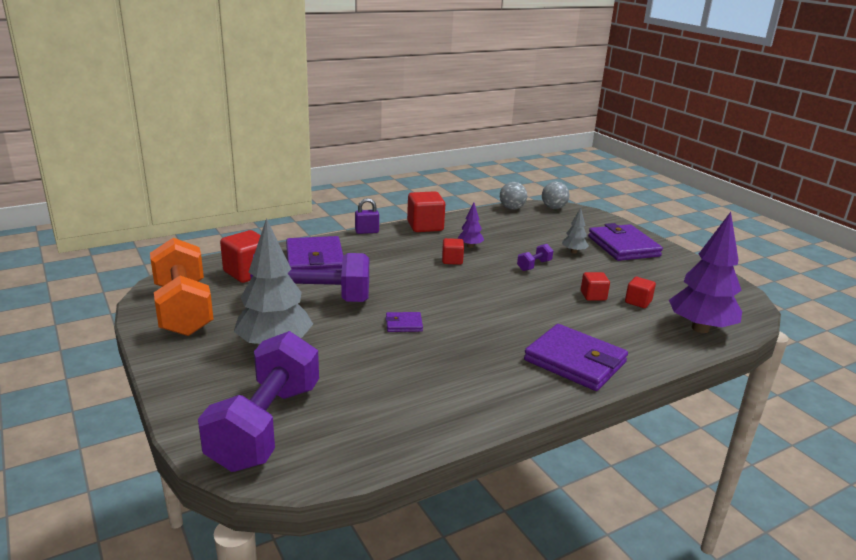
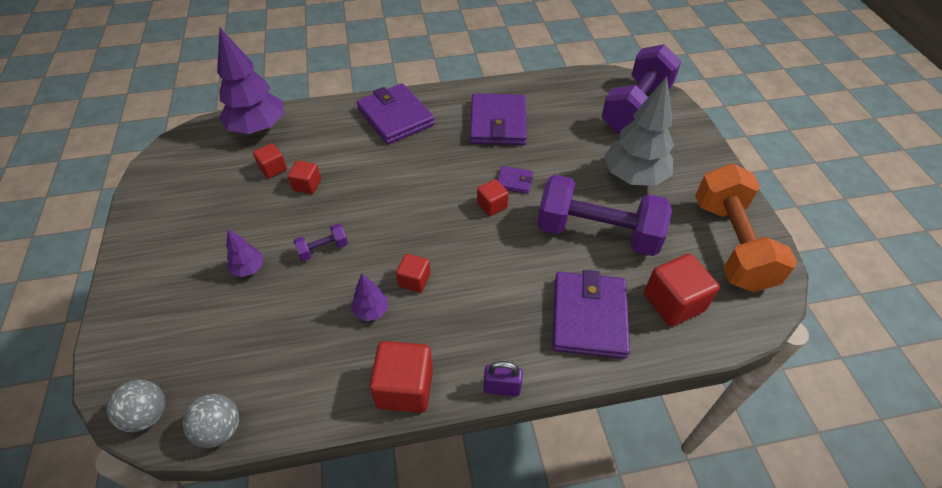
camera: 160 degrees left, 25 degrees up
(417, 305) = (492, 205): none -> red cube
(573, 252) = (249, 269): grey tree -> purple tree
(623, 246) = (173, 268): purple wallet -> purple wallet (498, 123)

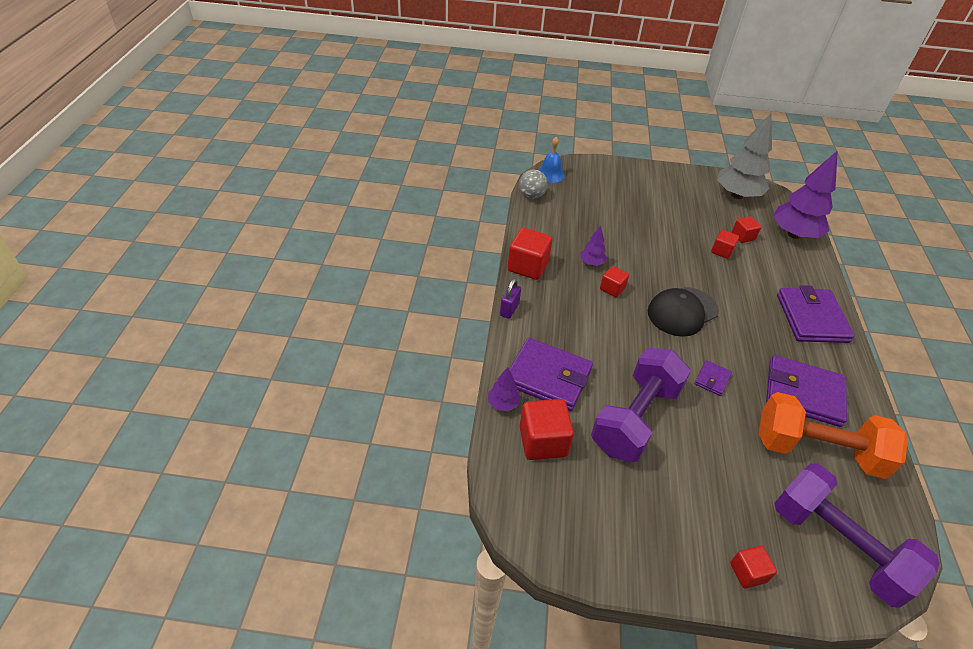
camera: 105 degrees right, 5 degrees down
(147, 415) = (550, 174): grey ball -> blue bell
(249, 269) = (643, 215): purple tree -> purple tree (503, 404)
(323, 249) = (653, 250): purple dumbbell -> none
(395, 117) = (811, 318): purple wallet -> purple wallet turned 75 degrees counterclockwise
(427, 211) = (682, 311): none -> black cap
(492, 205) = (683, 354): red cube -> red cube (747, 572)
(634, 177) = (708, 484): grey tree -> grey tree (737, 195)
(731, 244) = (596, 528): orange dumbbell -> orange dumbbell (817, 450)

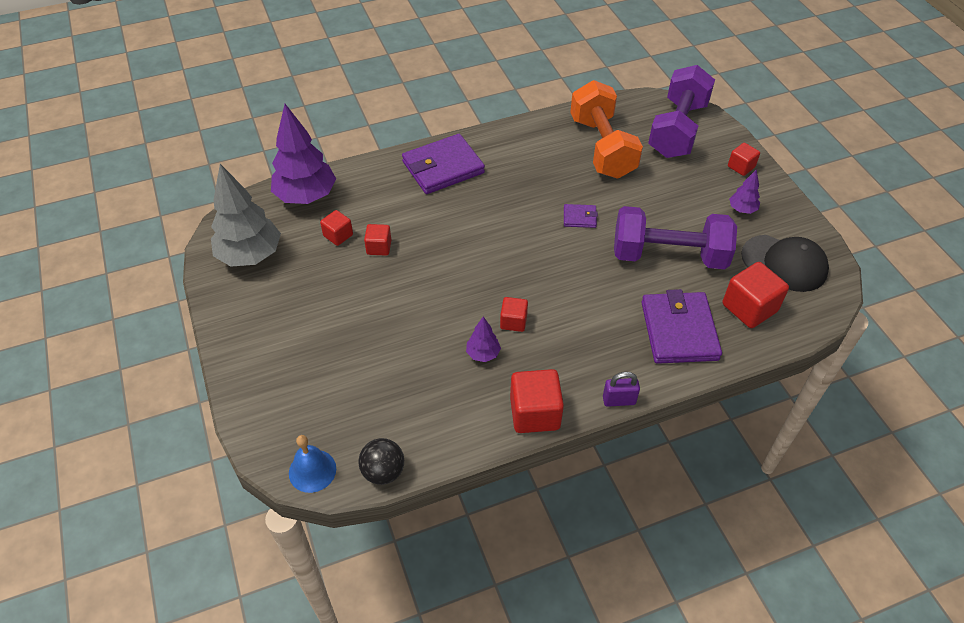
camera: 115 degrees left, 5 degrees up
(503, 404) = (739, 352): purple tree -> purple tree (742, 209)
(531, 195) = (383, 471): grey ball -> black ball
(682, 311) = (505, 257): black cap -> black cap (784, 263)
(803, 393) = (547, 161): purple wallet -> none

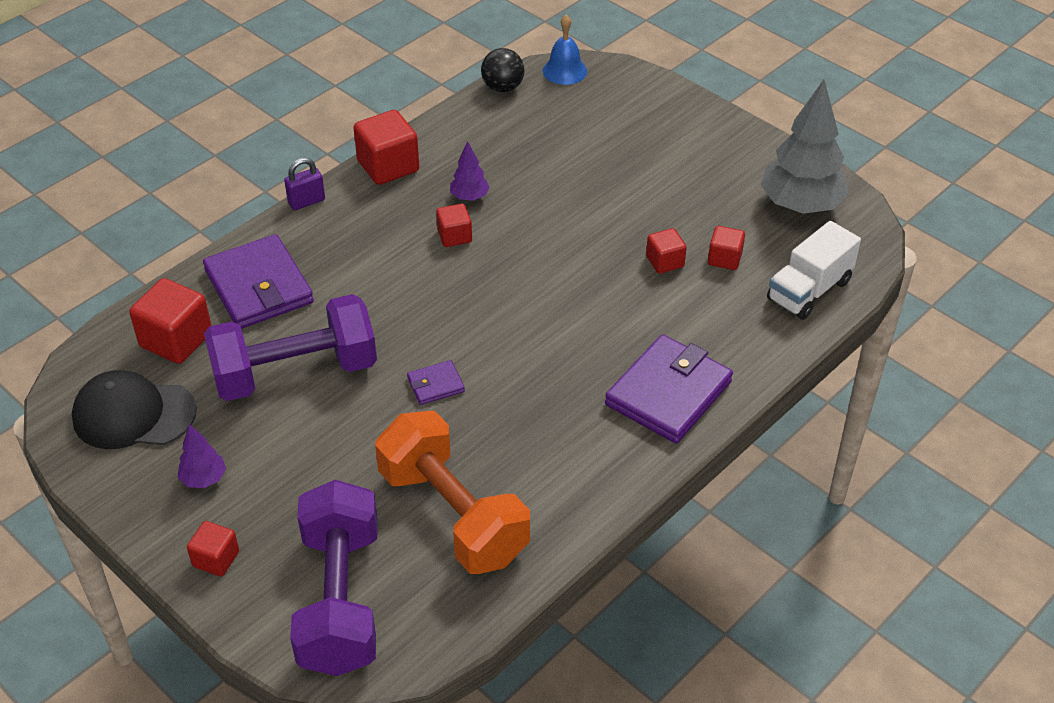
camera: 155 degrees right, 5 degrees down
(306, 196) = (809, 290): purple tree -> white truck

